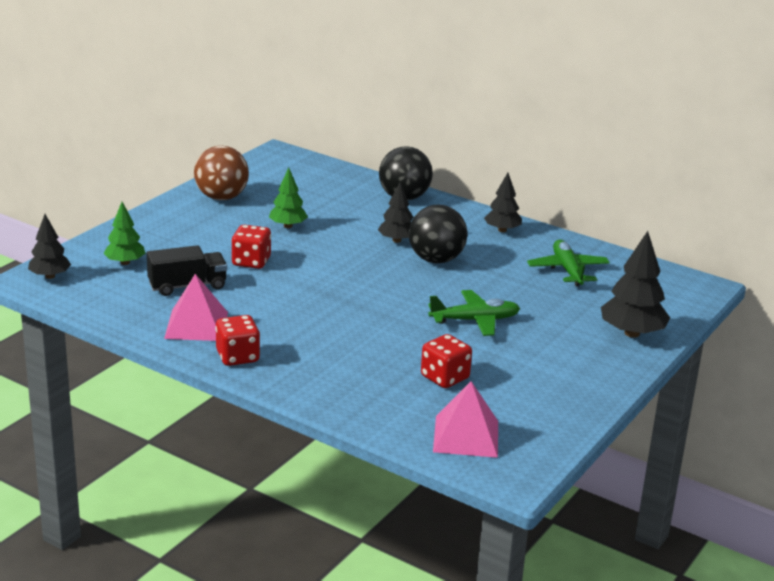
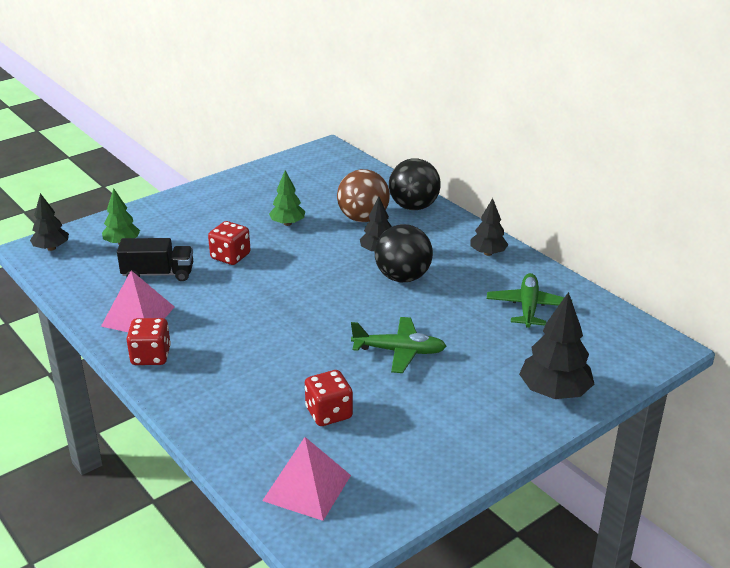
camera: 20 degrees right, 5 degrees up
(221, 197) = (248, 188): brown ball -> brown ball (363, 218)

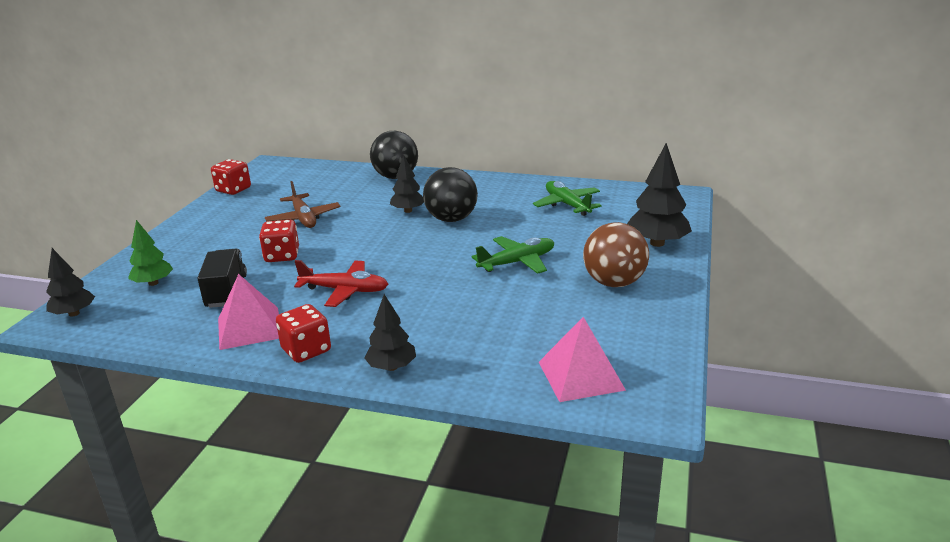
camera: 35 degrees left, 5 degrees down
(158, 274) = (226, 291): black truck -> black truck turned 60 degrees counterclockwise
(236, 314) = (345, 290): none -> red plane
(287, 223) = (303, 218): green tree -> brown plane
(329, 413) = (523, 321): red dice -> red dice (233, 190)
(363, 218) = (365, 196): brown ball -> brown ball (614, 283)
(488, 253) = (492, 185): black tree -> black tree (392, 367)

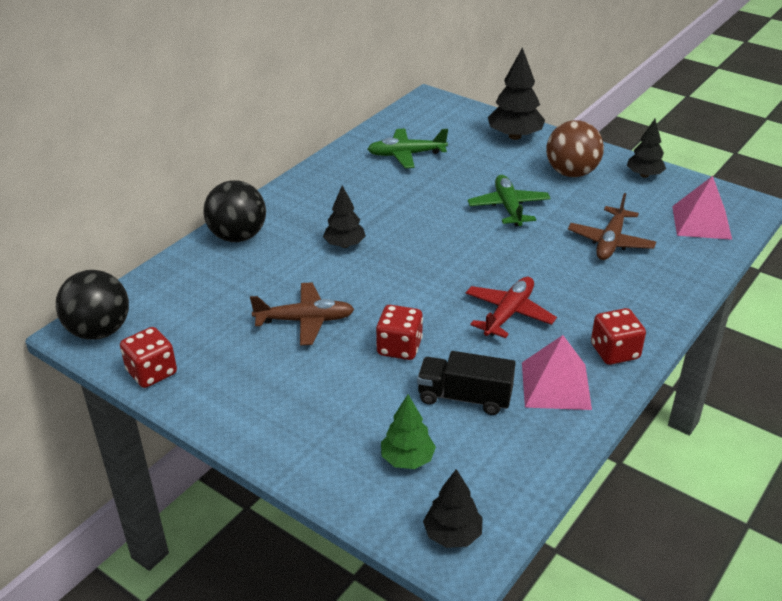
camera: 70 degrees left, 10 degrees up
(392, 367) = (660, 307): black tree -> black tree (644, 175)
(451, 219) = (388, 222): black ball -> black ball (99, 331)
(494, 323) = (610, 242): none -> brown plane

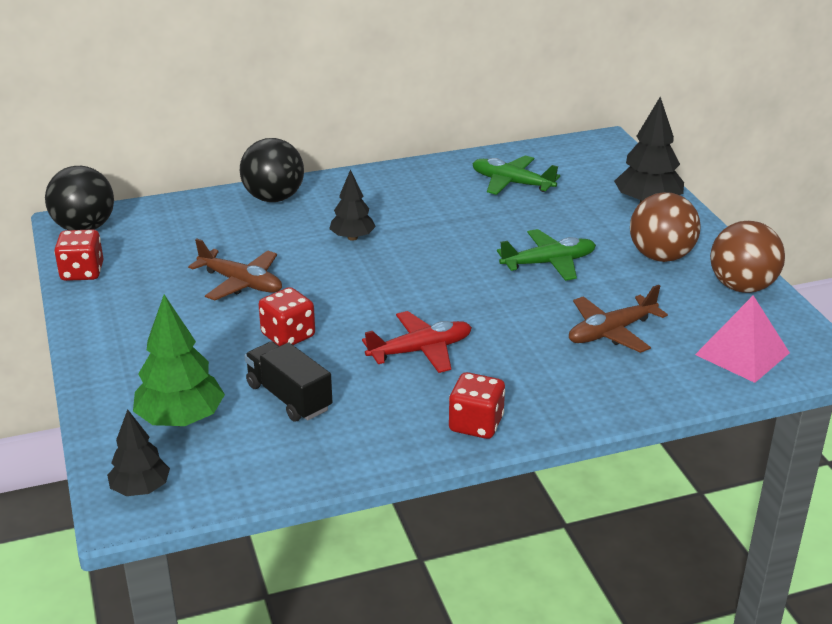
camera: 35 degrees right, 5 degrees down
(407, 459) = (181, 419): green tree -> green tree, size x1.58
(508, 207) = (549, 263): green plane -> green plane turned 45 degrees clockwise
(556, 385) = (381, 425): pink pyramid -> none
(644, 175) = (742, 287): black tree -> brown ball

